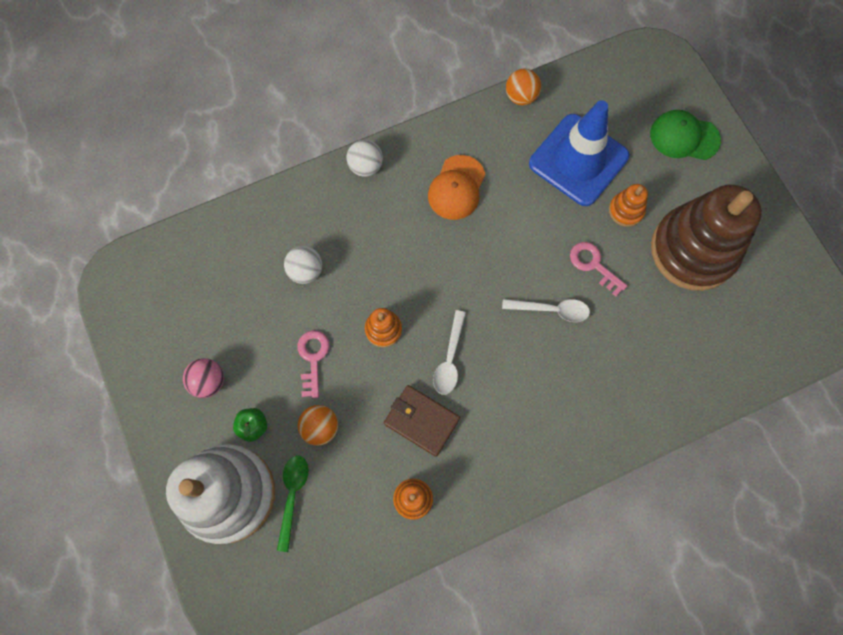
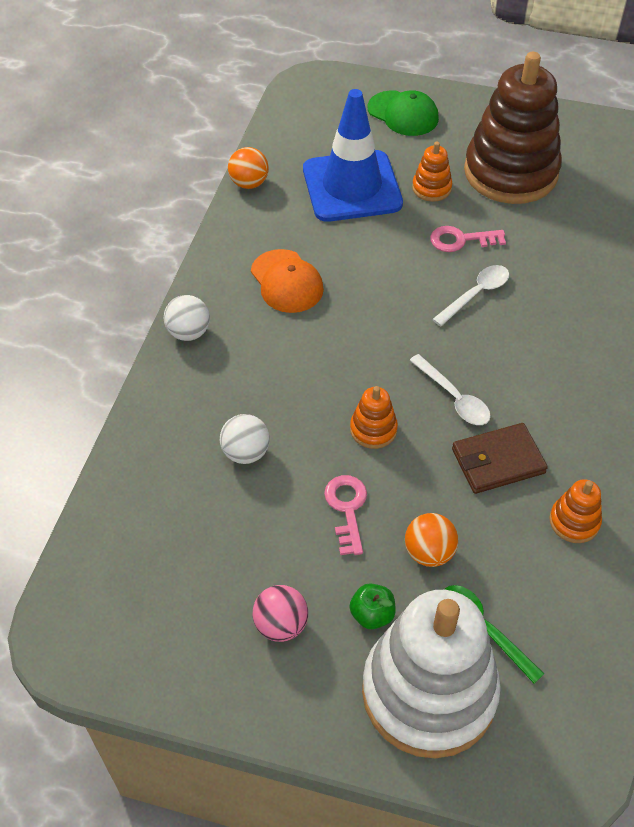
camera: 50 degrees left, 20 degrees down
(313, 358) = (347, 509): pink key -> pink key turned 45 degrees clockwise
(684, 137) = (403, 114): green cap -> green cap turned 105 degrees counterclockwise

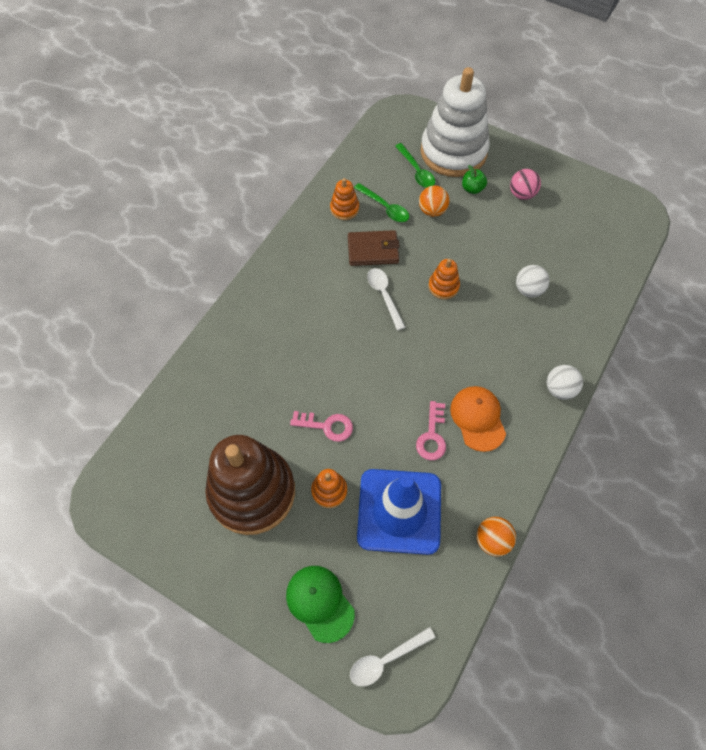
camera: 165 degrees left, 10 degrees up
(347, 509) = (472, 243): pink key -> pink key (432, 436)
(476, 294) = (336, 372): white spoon -> white spoon (385, 659)
(509, 539) = (385, 207): none -> green spoon

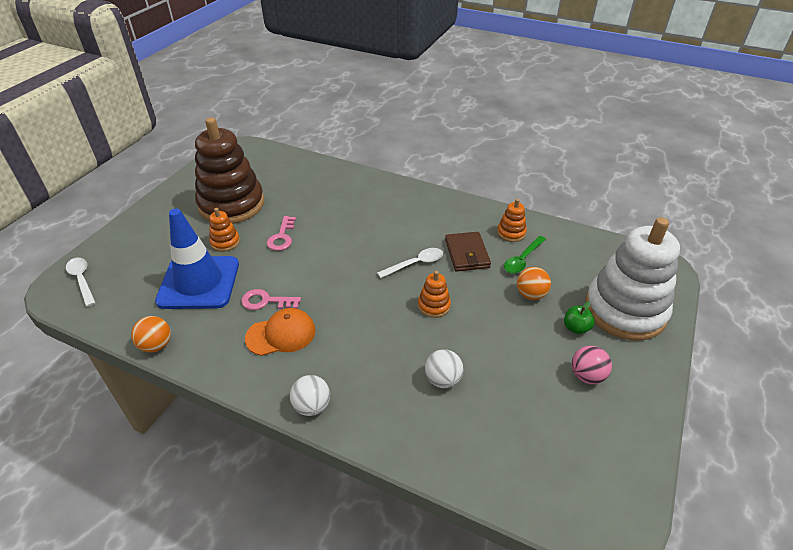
camera: 85 degrees right, 20 degrees down
(320, 603) = (138, 243): green cap -> none
(416, 171) = (581, 281): green spoon -> none

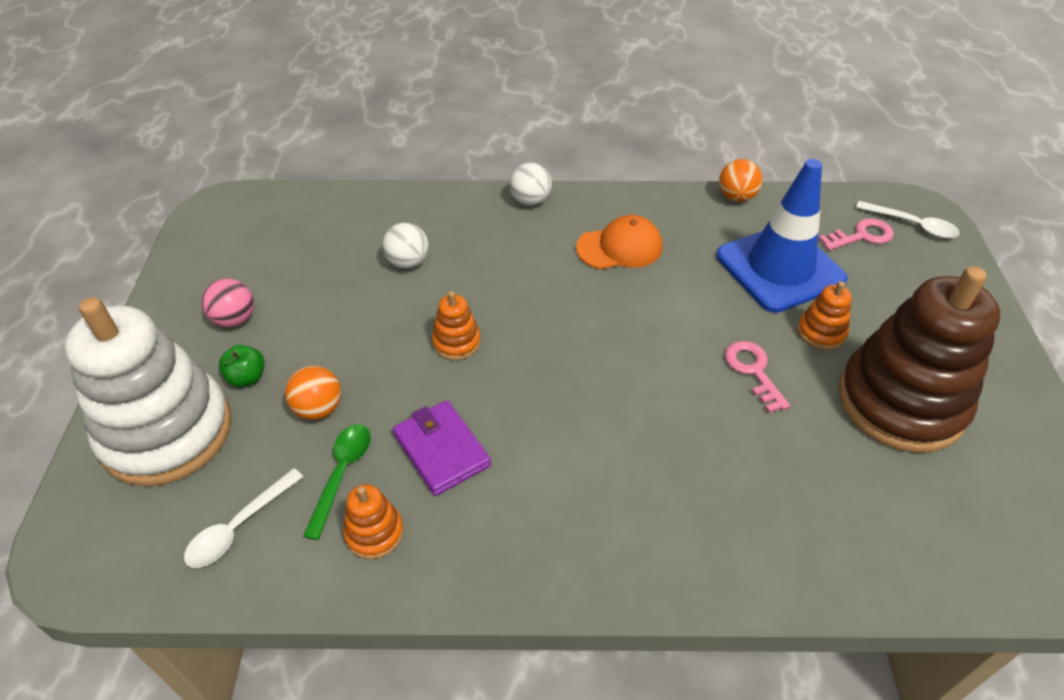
camera: 155 degrees right, 5 degrees up
(266, 301) = (674, 275): pink key -> pink key (861, 236)
(281, 334) = (620, 247): orange cap -> orange cap turned 150 degrees counterclockwise
(415, 264) = (516, 400): white spoon -> white spoon (238, 527)
(467, 254) = (442, 450): brown wallet -> purple wallet

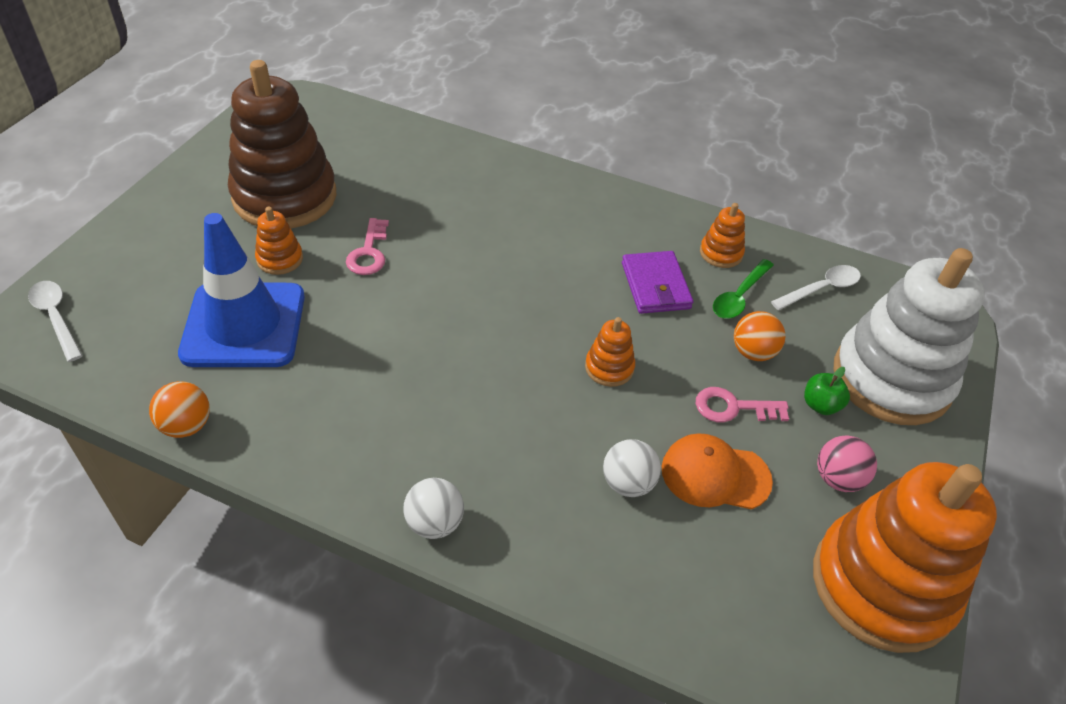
camera: 160 degrees left, 0 degrees up
(206, 261) = (882, 585): none -> orange stacking toy
(620, 247) = (379, 410): orange cap -> orange cap (715, 475)
(861, 236) = (122, 326): pink key -> pink key (733, 407)

